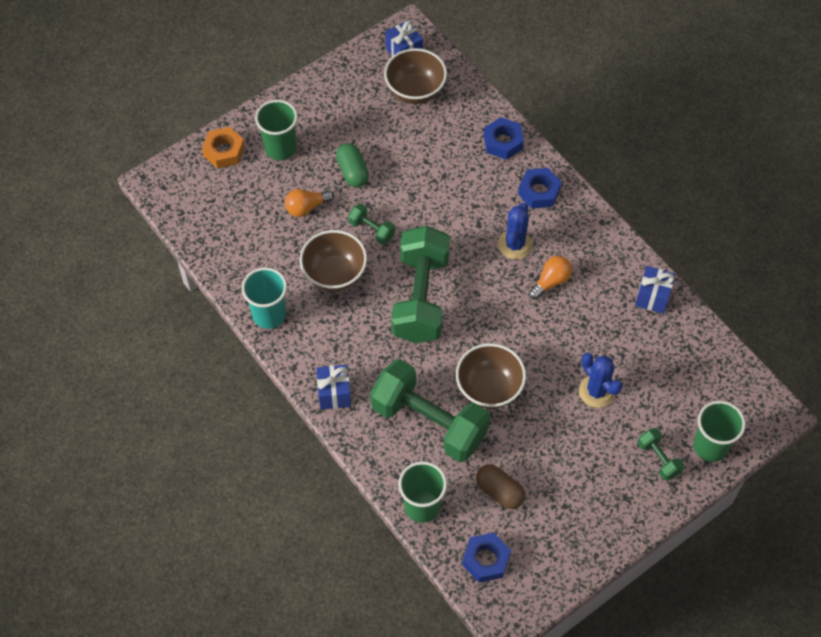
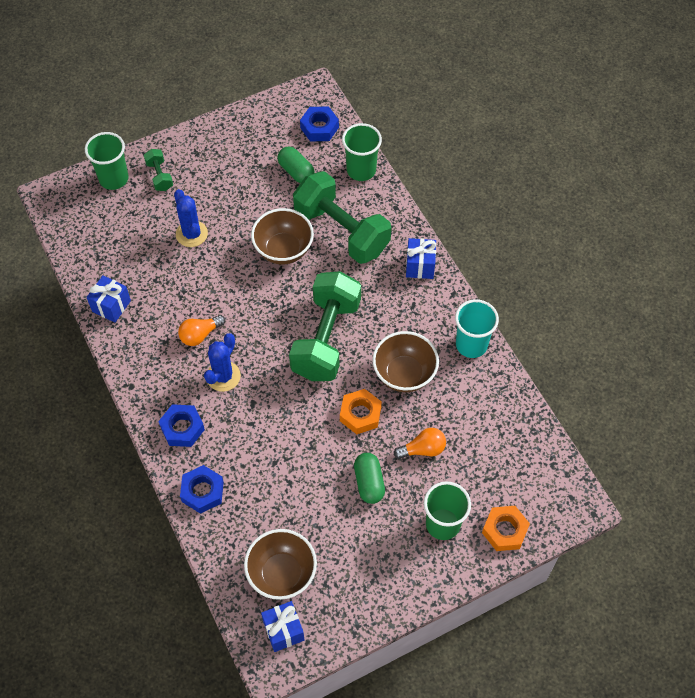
camera: 170 degrees left, 0 degrees up
(371, 230) = (360, 414): green dumbbell -> orange nut
(499, 491) = (296, 171): brown capsule -> green capsule

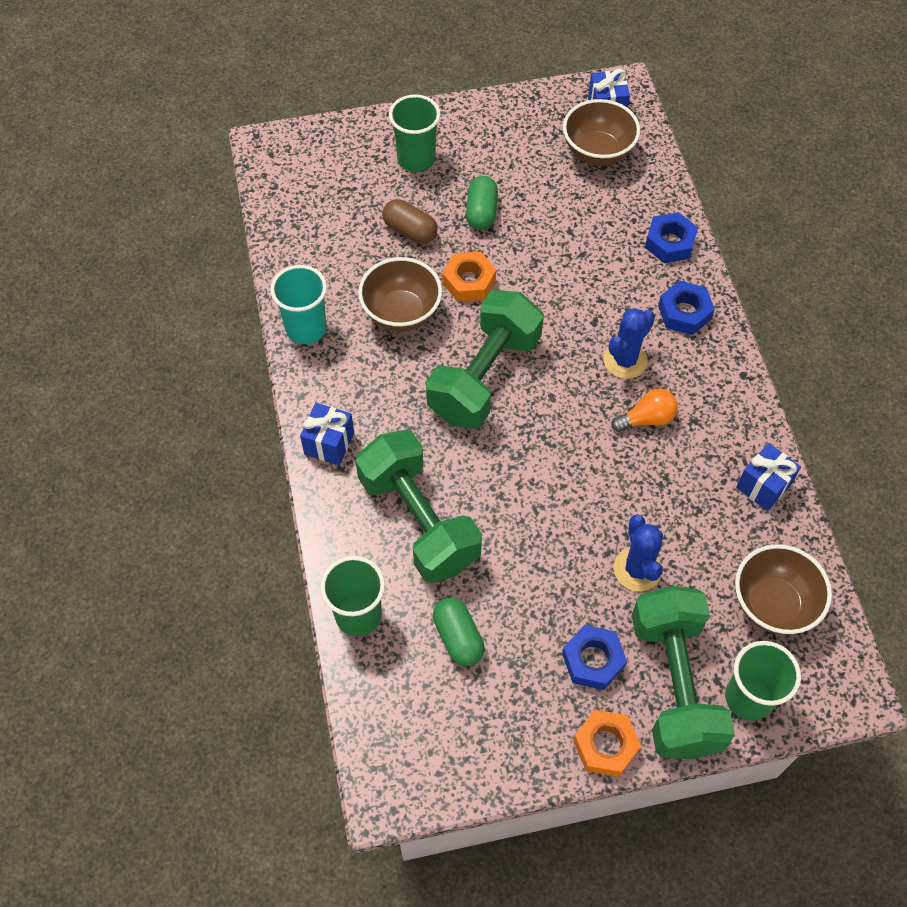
camera: 165 degrees left, 0 degrees up
(160, 176) = (674, 684): green dumbbell -> green dumbbell, size x2.30
(283, 250) = (509, 512): brown bowl -> brown bowl (773, 604)
(319, 127) = (399, 712): blue nut -> blue nut (593, 660)
(423, 449) = (410, 231): orange light bulb -> brown capsule
(504, 530) = (354, 141): orange nut -> orange nut (605, 745)

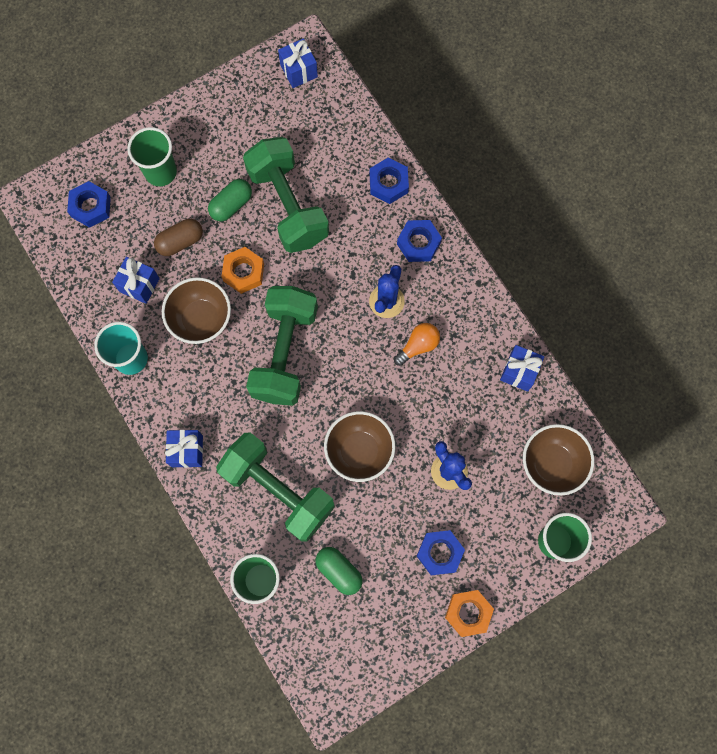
camera: 20 degrees left, 15 degrees up
(326, 170) = (91, 207): none -> blue nut
(347, 259) = (139, 285): none -> blue gift
(410, 231) = (180, 242): brown capsule -> brown capsule turned 45 degrees counterclockwise
(481, 212) = (231, 205): green capsule -> green capsule turned 60 degrees clockwise
(597, 153) = (305, 117): brown bowl -> brown bowl (359, 451)
(674, 684) = (501, 550): green dumbbell -> green dumbbell (288, 205)

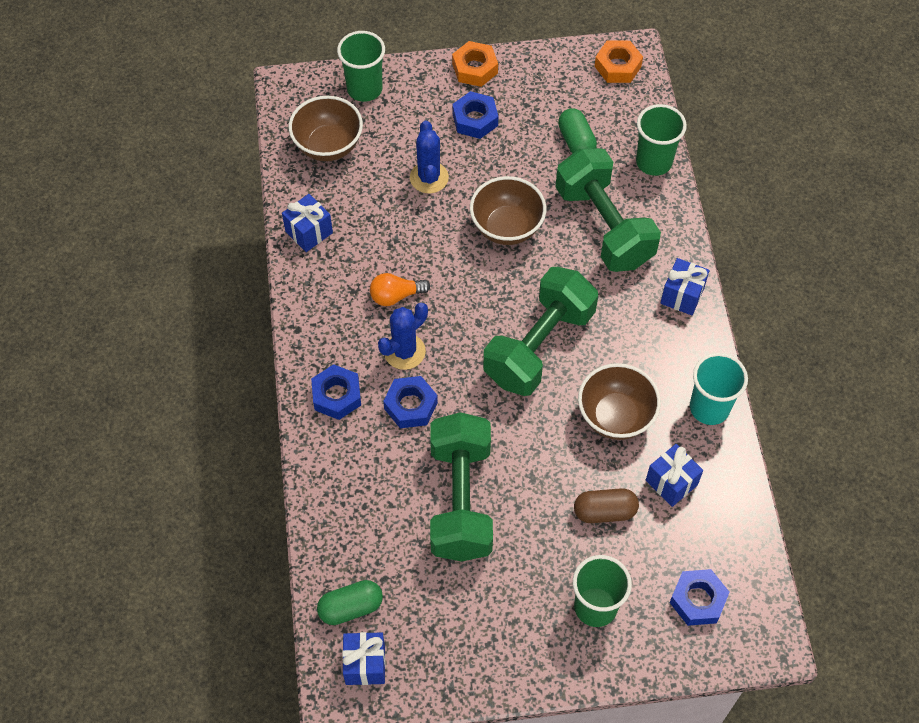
camera: 155 degrees left, 15 degrees down
(231, 205) = (526, 529): green capsule -> green capsule (351, 607)
(243, 272) = (546, 446): orange nut -> orange nut (617, 66)
(388, 183) = (332, 475): blue nut -> blue nut (410, 406)

